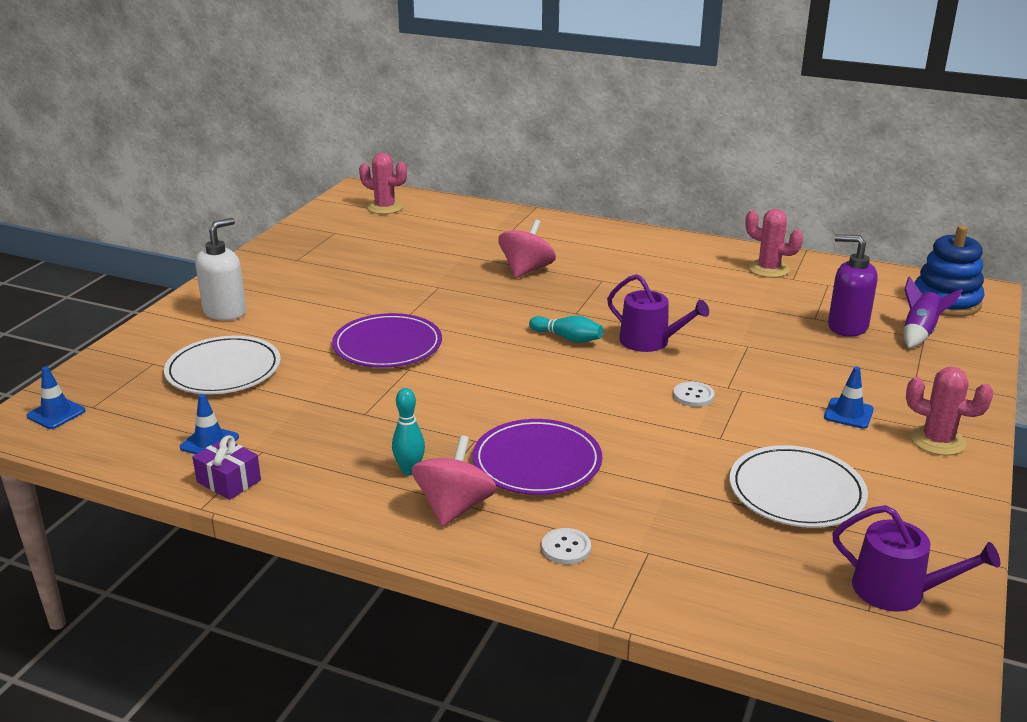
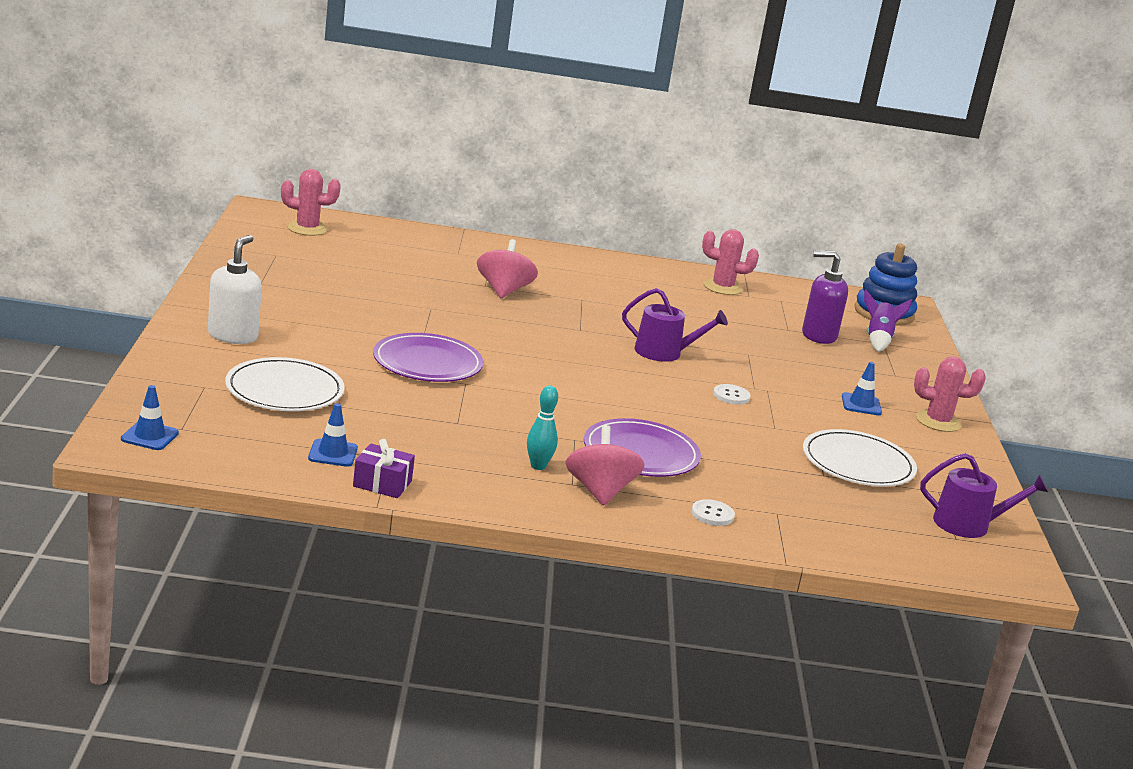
camera: 25 degrees left, 5 degrees down
(568, 338) = (590, 352): turquoise bowling pin -> none

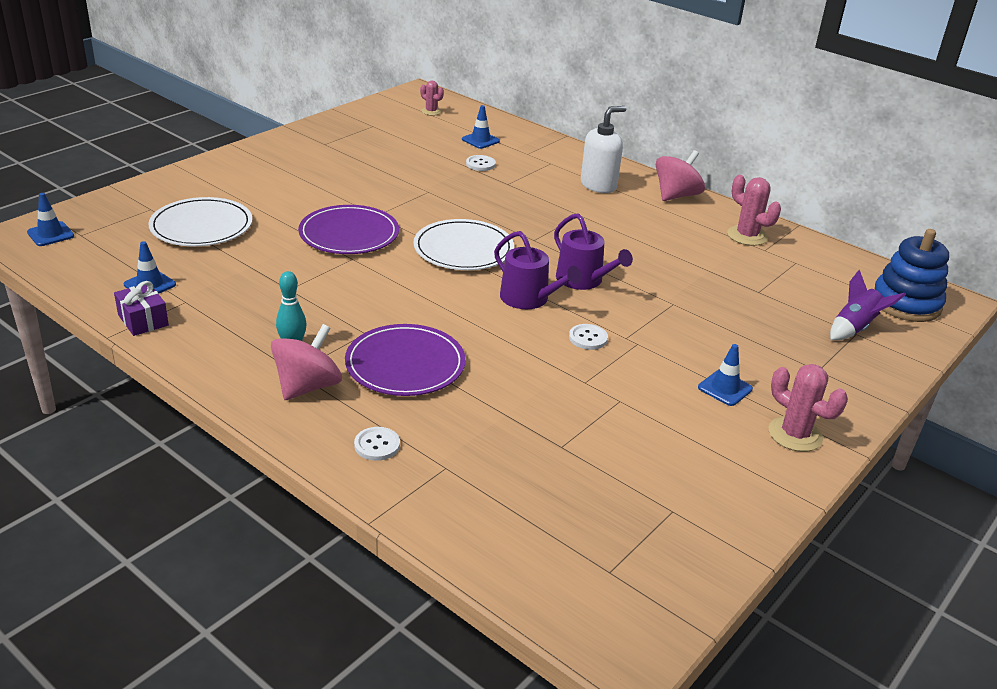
camera: 40 degrees right, 10 degrees up
(233, 336) = (236, 177): white soap dispenser -> white soap dispenser (598, 185)
(307, 228) = (431, 111): pink cactus -> pink cactus, size x0.61
(398, 249) = (480, 140): none -> blue traffic cone
(434, 272) = (480, 164): none -> white button
(504, 291) = (517, 192): pink spinning top -> pink spinning top (676, 196)
(818, 336) = (785, 306): purple soap dispenser -> none
(858, 463) = (621, 447): white plate -> white plate (463, 249)
(968, 524) = (650, 562): purple watering can -> purple watering can (529, 299)

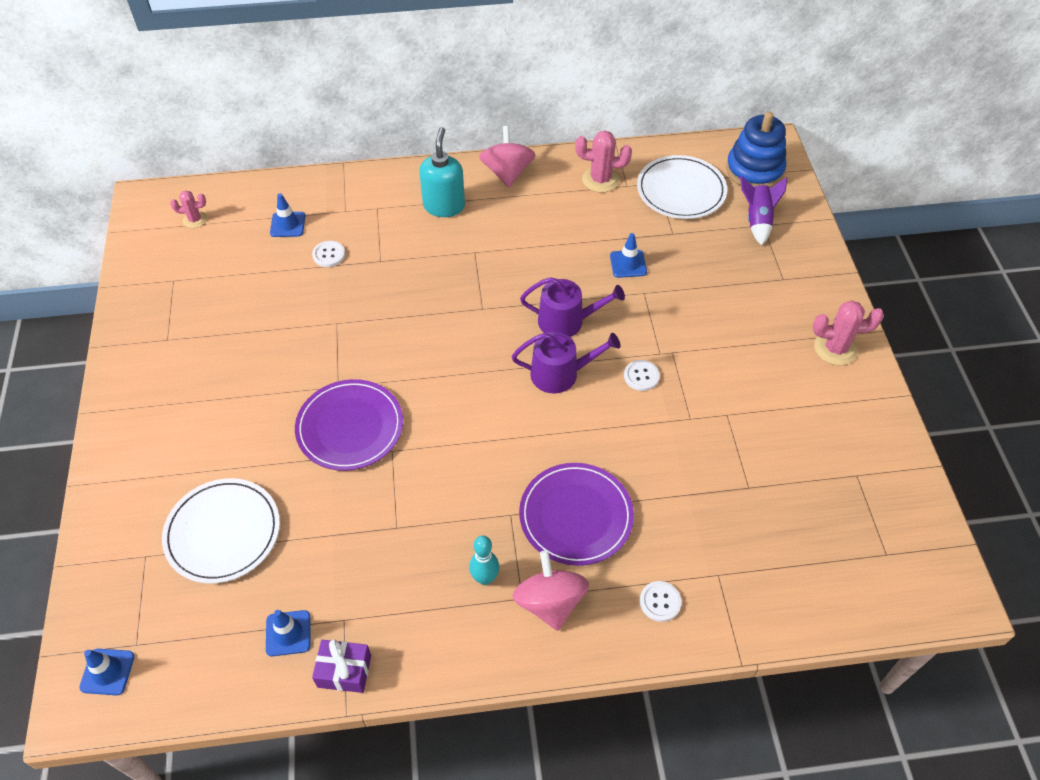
camera: 45 degrees left, 20 degrees up
(463, 249) = (451, 364): white plate -> white plate (681, 190)
(598, 185) = (444, 206): white soap dispenser -> turquoise soap dispenser
(725, 388) = (761, 345): blue traffic cone -> blue traffic cone (628, 264)

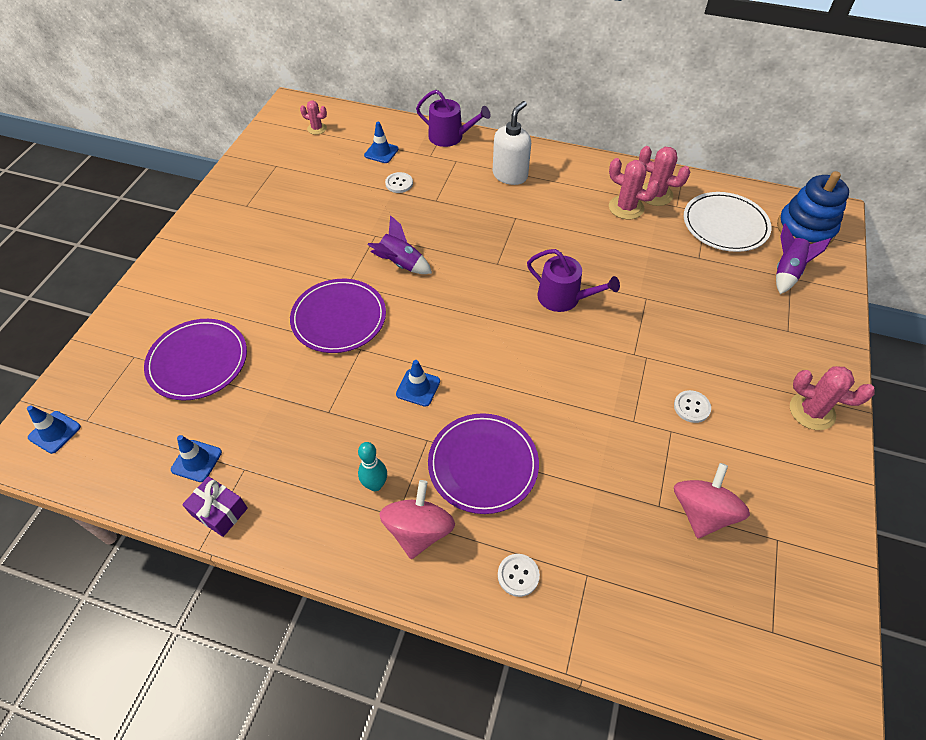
camera: 25 degrees right, 0 degrees up
(223, 532) = (198, 361): white plate -> purple plate
(382, 345) = (400, 264): none -> purple rocket
(444, 206) = (510, 175): turquoise soap dispenser -> white soap dispenser
(507, 173) = (576, 165): pink spinning top -> pink spinning top (702, 512)
(560, 373) = (535, 339): purple watering can -> purple watering can (450, 137)
(579, 203) = (626, 207): none -> pink cactus
(628, 264) = (644, 269): blue traffic cone -> blue traffic cone (418, 388)
(641, 376) = (606, 367): white button -> white button (691, 407)

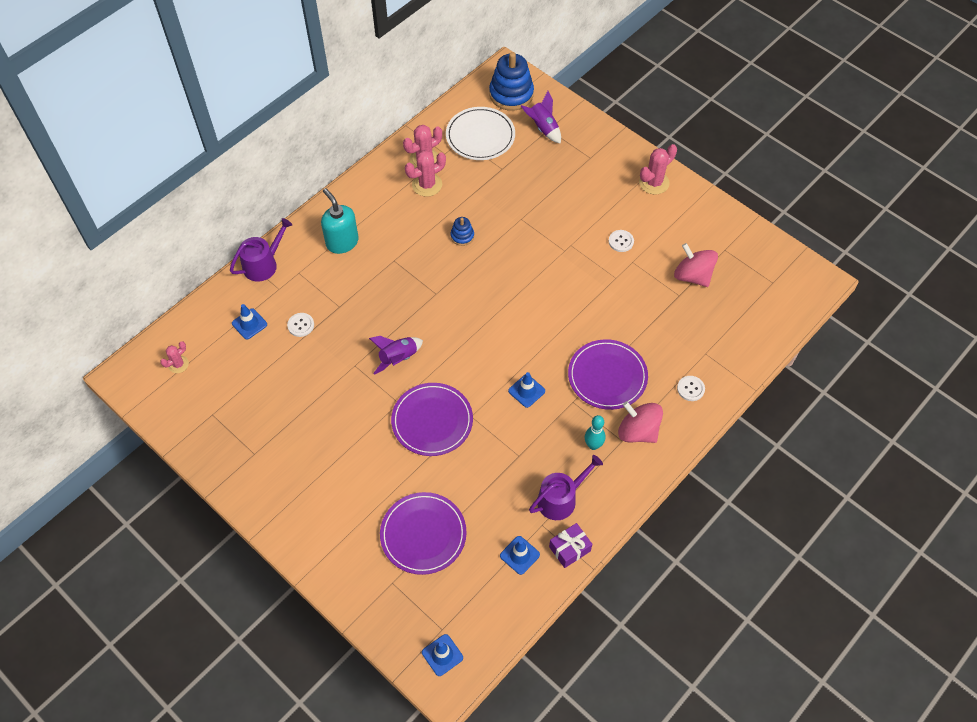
camera: 65 degrees left, 5 degrees up
(510, 175) = (342, 242): white soap dispenser -> turquoise soap dispenser
(564, 298) = (493, 267): purple watering can -> purple watering can (560, 499)
(584, 258) = (462, 236): none -> blue stacking toy

